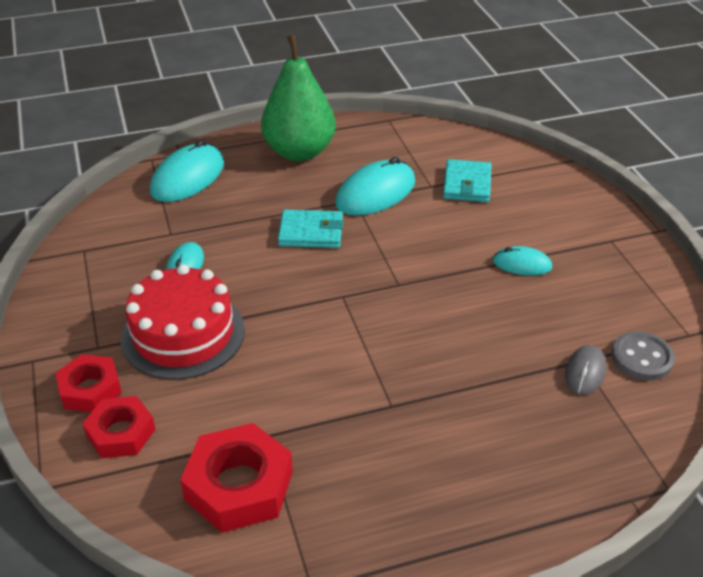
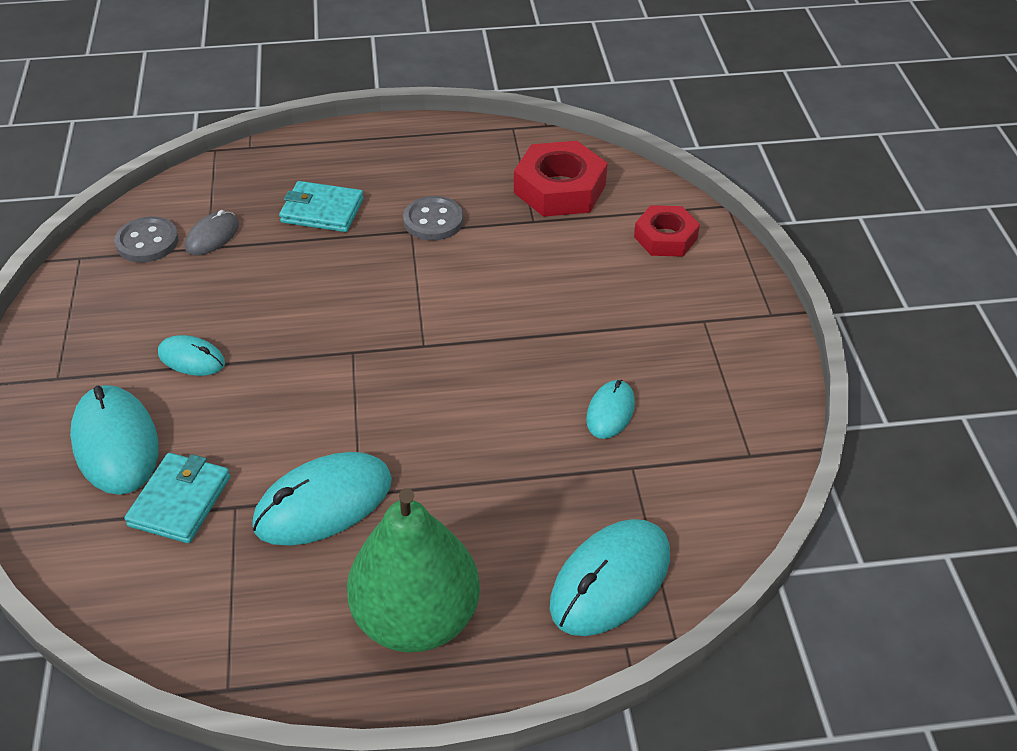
camera: 170 degrees left, 5 degrees up
(90, 389) = (702, 278): red nut -> none
(183, 334) = (610, 322): red cake -> none
(311, 232) = (438, 442): turquoise wallet -> turquoise wallet (322, 210)
(372, 420) = (433, 221): none -> grey button
(533, 207) = (115, 443): none -> turquoise mouse

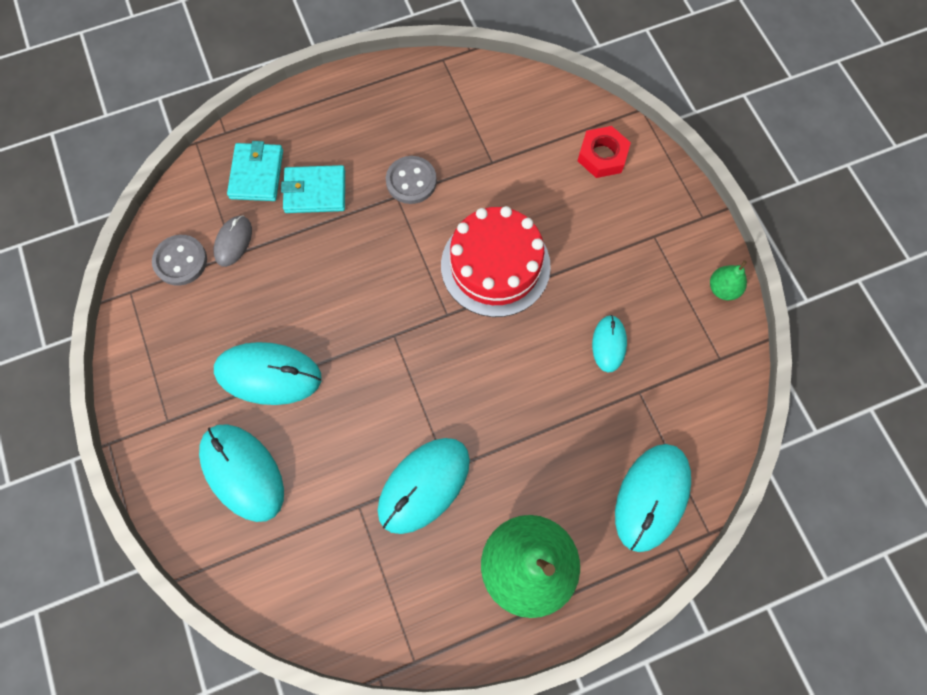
camera: 15 degrees left, 25 degrees up
(180, 501) = (315, 512): turquoise wallet -> turquoise wallet (257, 174)
(191, 358) = (268, 374): turquoise mouse -> turquoise mouse, size x1.80
(499, 311) = (495, 265): none -> red cake
(560, 188) = (503, 121): red nut -> none
(775, 386) = (723, 289): none -> green pear

